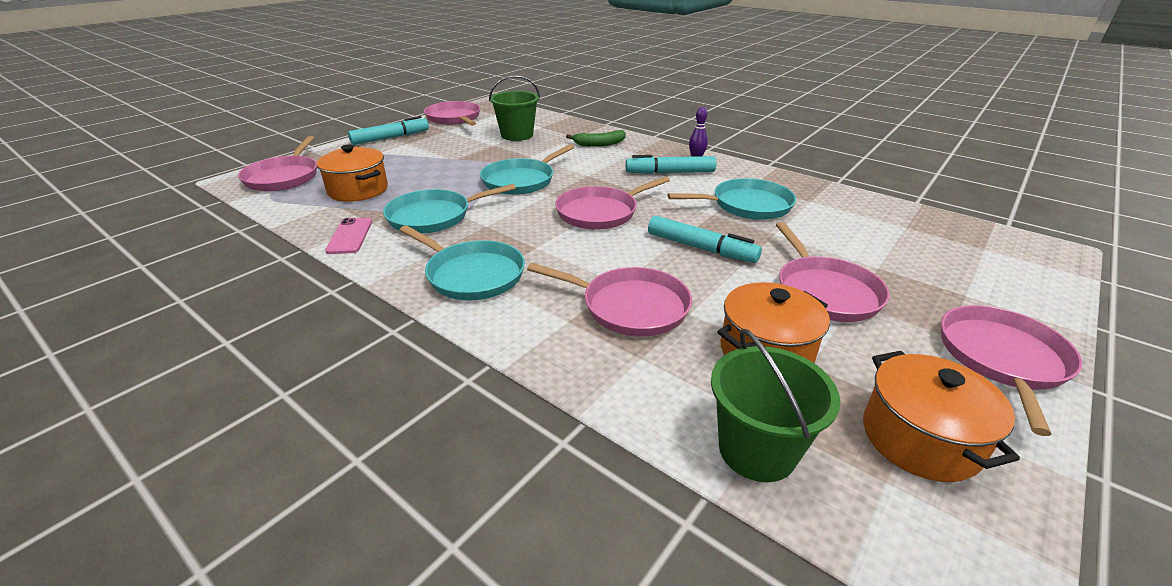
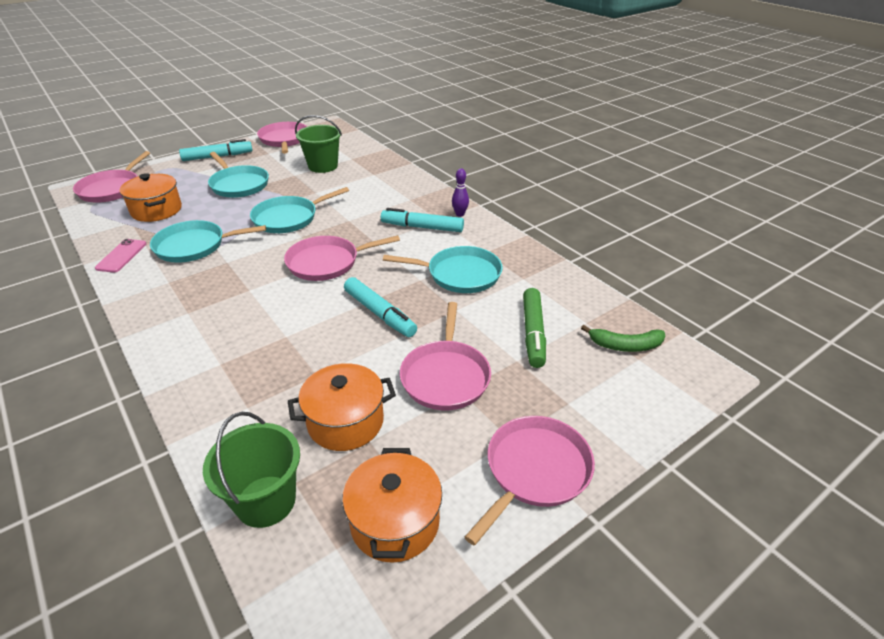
camera: 15 degrees right, 5 degrees up
(472, 275) = (183, 308): turquoise pan -> turquoise pan (238, 185)
(599, 144) = (386, 185): green banana -> green banana (625, 345)
(630, 307) = (276, 360): pink pan -> none
(868, 242) = (533, 333): none -> green marker

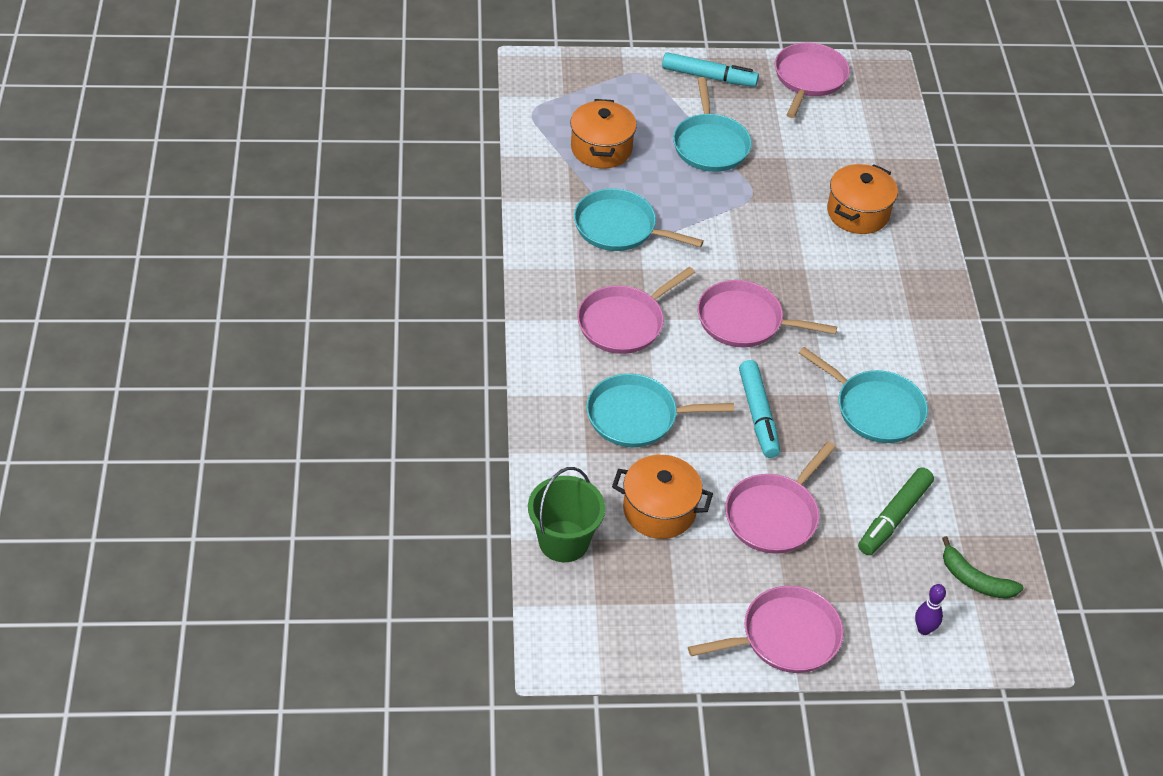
camera: 30 degrees right, 10 degrees up
(111, 189) = (565, 86): pink pan -> pink pan (624, 323)
(121, 256) = (542, 207): pink phone -> none
(288, 218) = (739, 232): turquoise pan -> turquoise pan (636, 416)
(323, 166) = (829, 156): green bucket -> none
(395, 522) = (649, 610): orange pot -> orange pot (858, 213)
(422, 227) = (882, 321): turquoise marker -> none
(460, 214) = (942, 323): purple bowling pin -> purple bowling pin (924, 629)

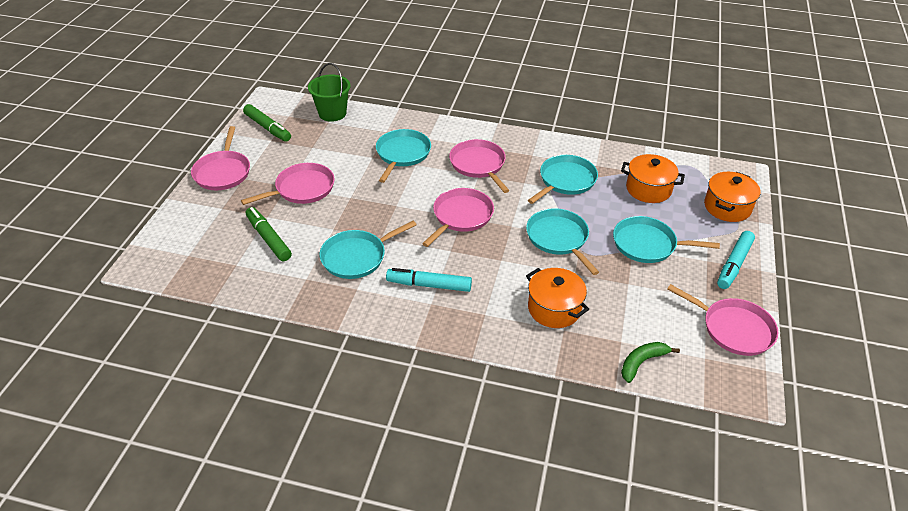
camera: 110 degrees right, 5 degrees down
(643, 621) = (267, 128): none -> green marker
(659, 510) = (332, 148): orange pot -> orange pot (727, 207)
(739, 222) = (558, 238): none -> turquoise pan
(758, 415) = (379, 202): turquoise marker -> turquoise marker (429, 285)
(774, 515) = (302, 189): pink pan -> pink pan turned 90 degrees clockwise
(924, 629) = (186, 226): purple bowling pin -> none
(975, 580) = (200, 260): green banana -> green banana (642, 363)

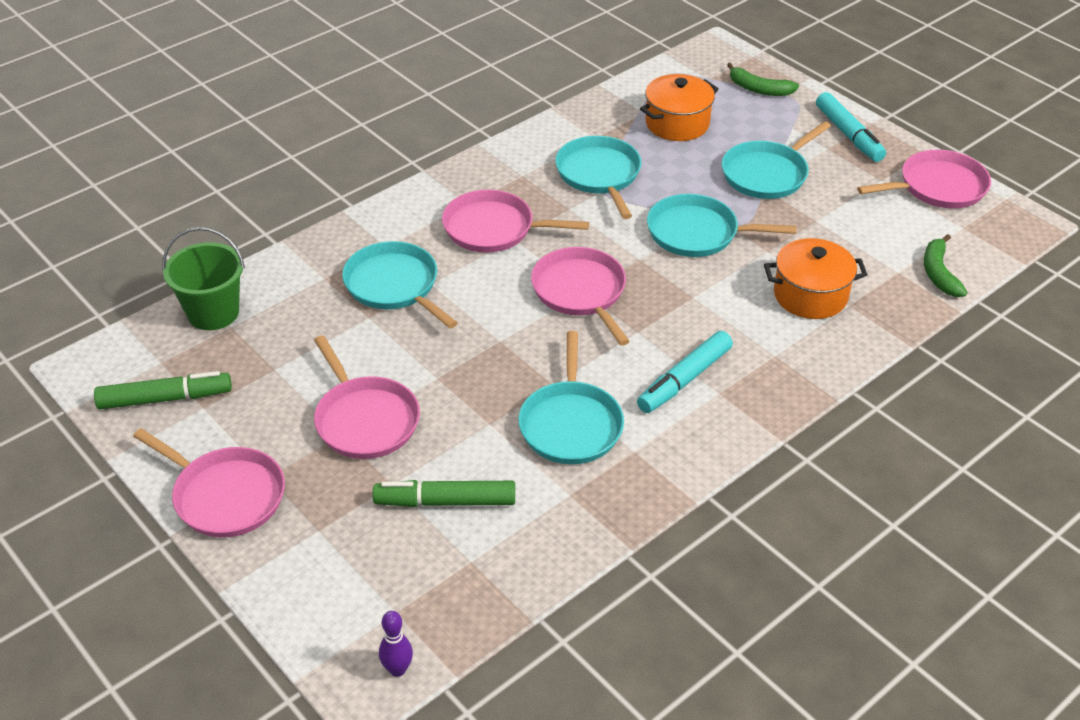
camera: 55 degrees left, 0 degrees up
(154, 272) = (397, 669): none -> purple bowling pin
(302, 189) = (365, 420): pink pan -> pink pan turned 150 degrees clockwise
(727, 207) = (759, 89): orange pot -> green banana

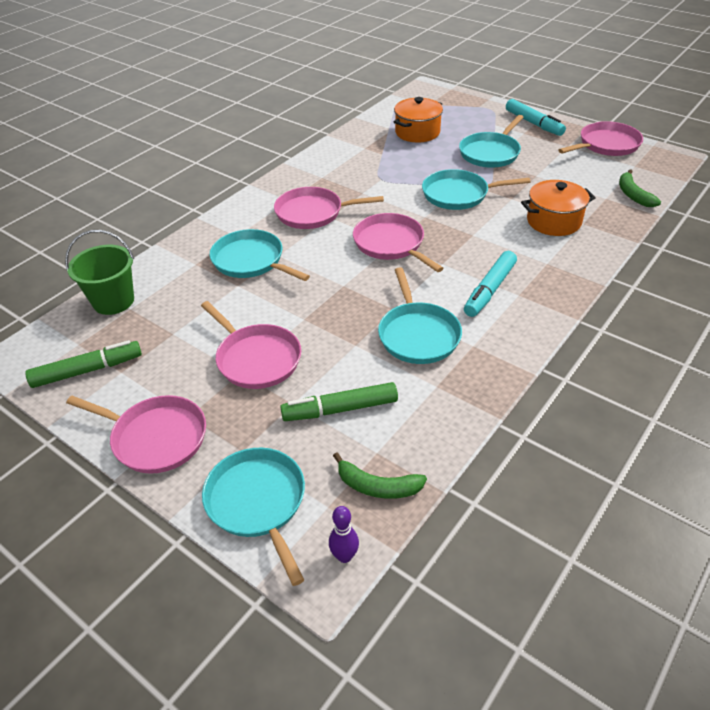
camera: 10 degrees left, 0 degrees up
(599, 175) = (376, 169): turquoise pan -> turquoise pan (258, 502)
(759, 89) = (463, 106): green banana -> green banana (378, 486)

